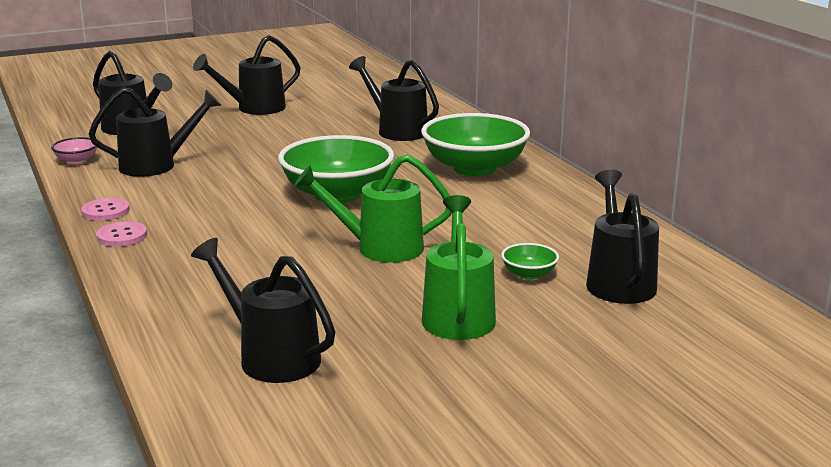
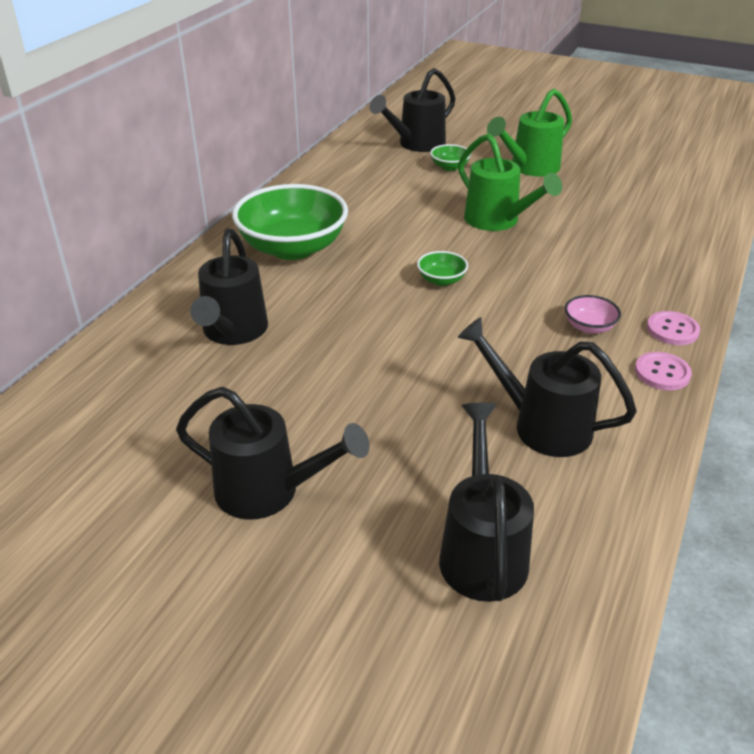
camera: 130 degrees left, 15 degrees up
(76, 160) = (625, 501): pink bowl -> pink bowl (589, 327)
(271, 356) = (660, 193): black watering can -> none
(337, 194) = (441, 280): green bowl -> green bowl, size x0.43

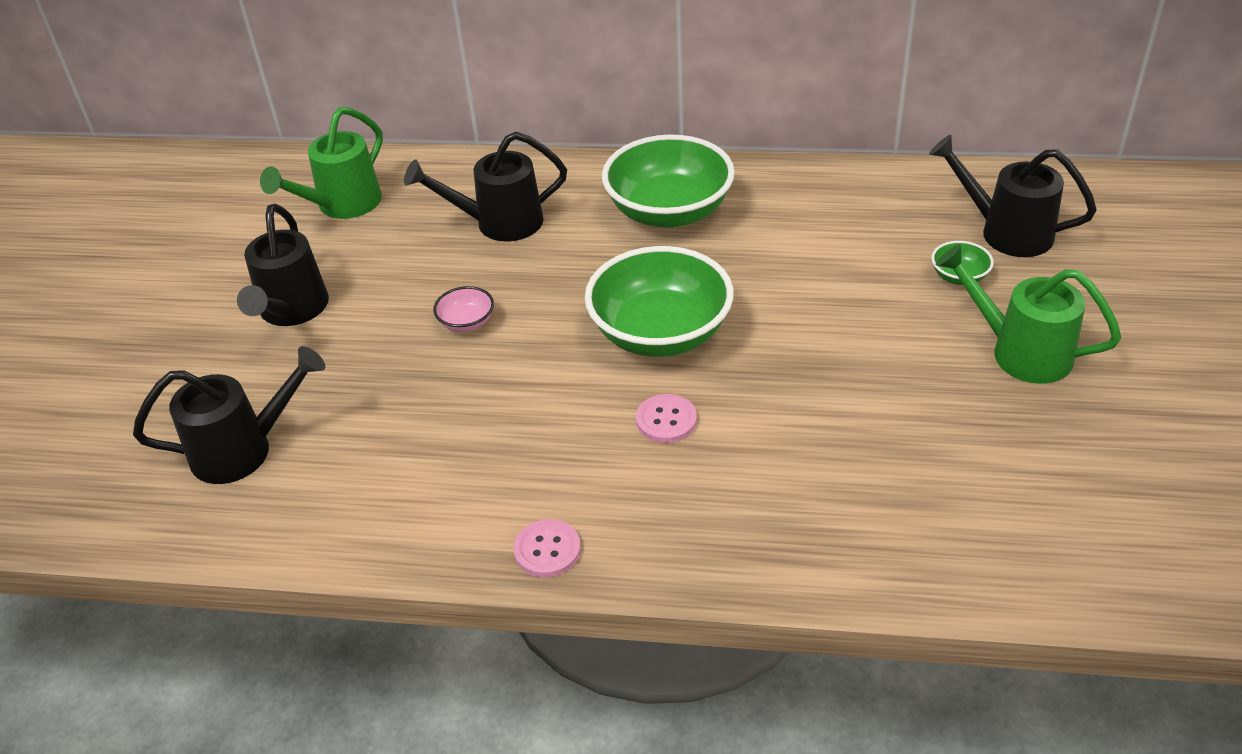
camera: 75 degrees right, 5 degrees up
(441, 280) = (660, 333): green bowl -> green bowl, size x2.35
(497, 221) = (832, 350): green watering can -> green watering can (342, 205)
(542, 425) = (421, 461): black watering can -> none
(589, 327) = (617, 473): pink bowl -> pink bowl (466, 322)
(672, 330) = (645, 553): pink button -> pink button (666, 420)

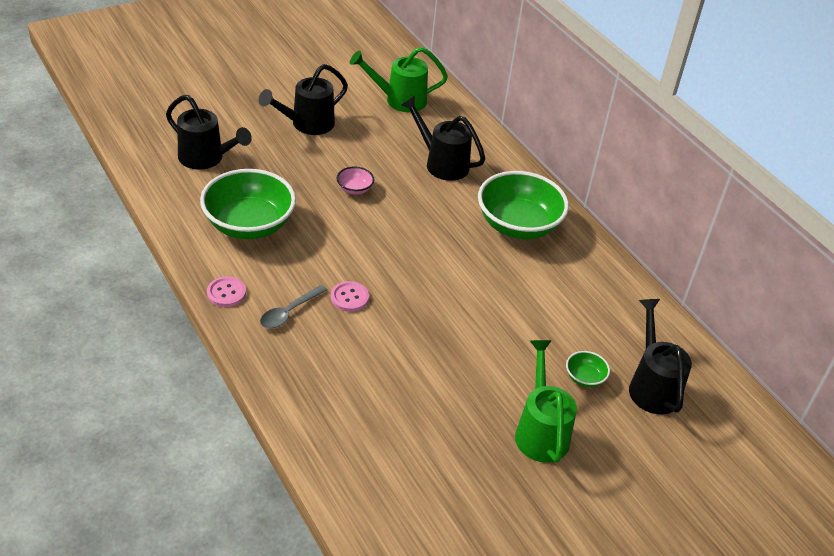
camera: 45 degrees right, 0 degrees up
(643, 496) = (289, 312): none -> grey spoon
(660, 333) = (413, 266): green bowl -> green bowl (249, 225)

